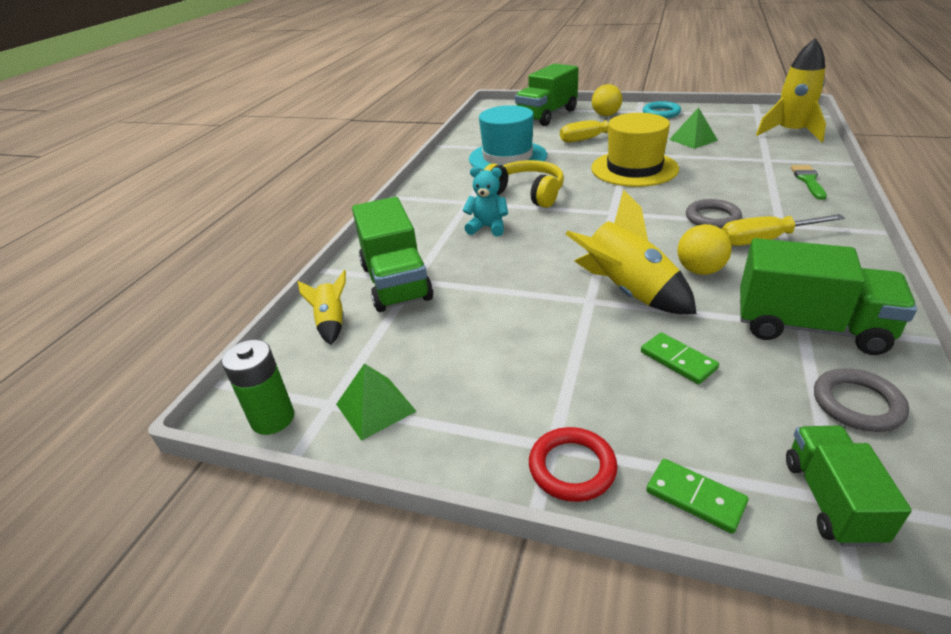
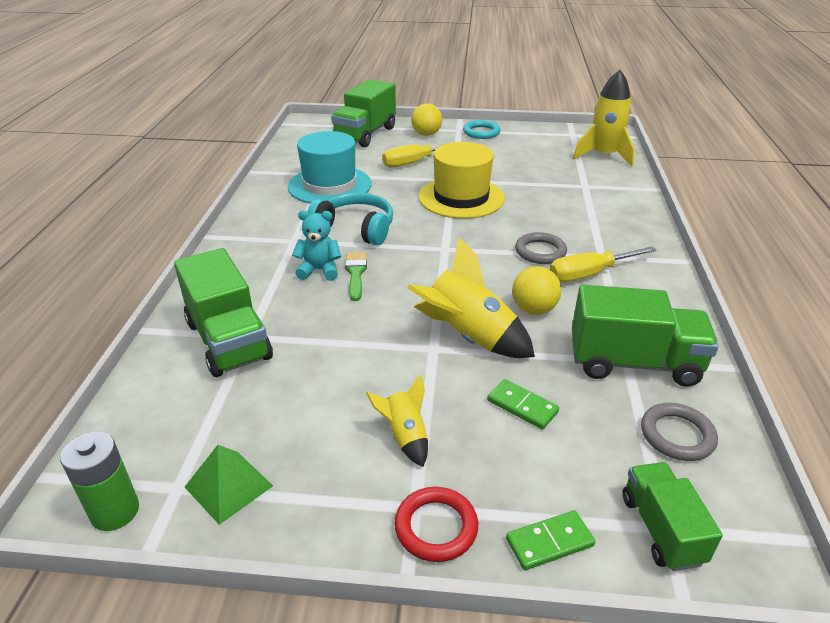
camera: 15 degrees left, 0 degrees up
(331, 323) = (163, 393): yellow rocket -> yellow rocket (405, 436)
(526, 193) = (355, 229): yellow headphones -> turquoise headphones
(693, 140) = (515, 164): green pyramid -> none
(695, 497) = (549, 542): green domino -> green domino turned 45 degrees counterclockwise
(808, 180) = (623, 208): green brush -> green brush (356, 273)

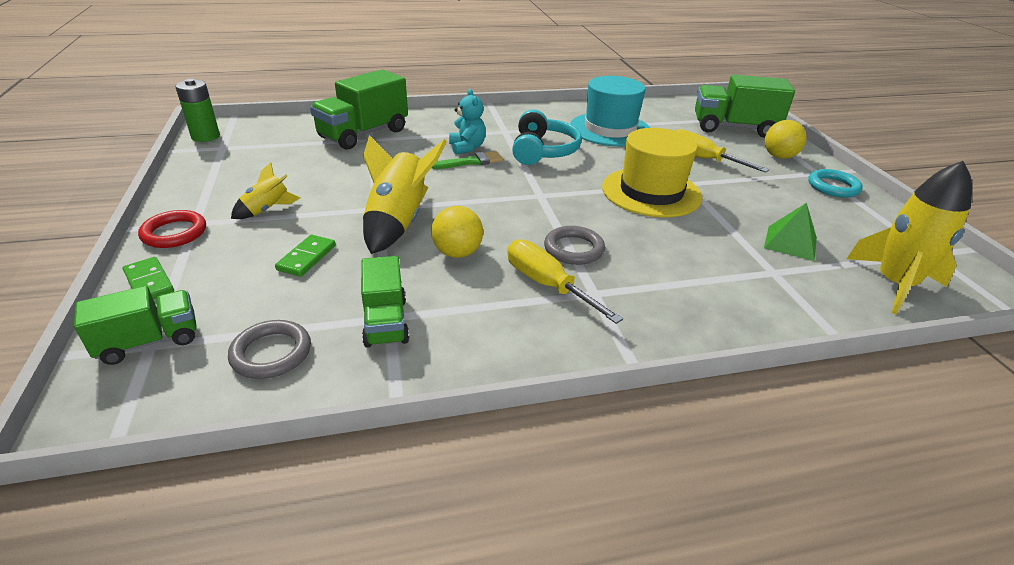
camera: 70 degrees right, 0 degrees up
(229, 486) = (221, 161): green pyramid -> green pyramid (790, 243)
(633, 363) = (386, 322): green truck -> green truck, size x0.61

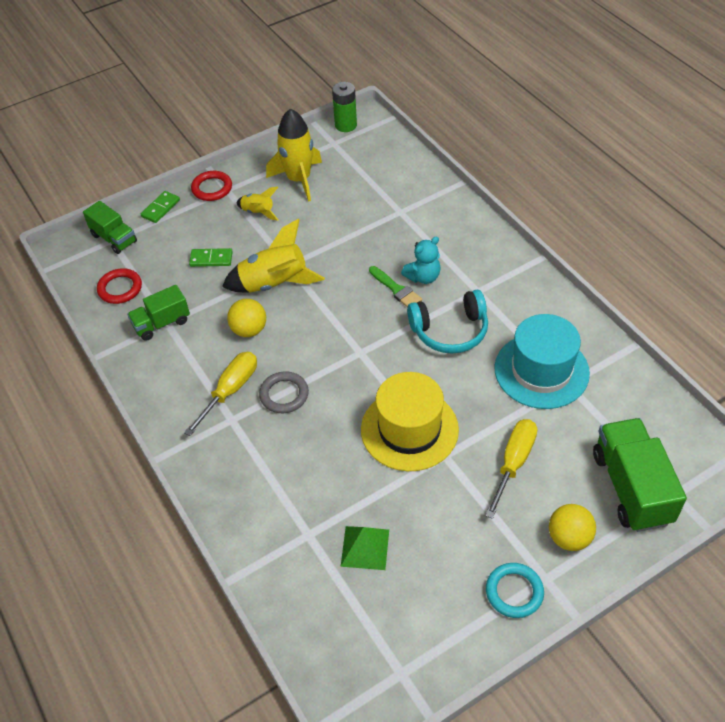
camera: 75 degrees right, 15 degrees up
(271, 353) = (120, 288): grey ring -> red ring
(363, 134) = (407, 203): green truck -> none
(894, 284) = (327, 630): yellow rocket -> yellow rocket (299, 179)

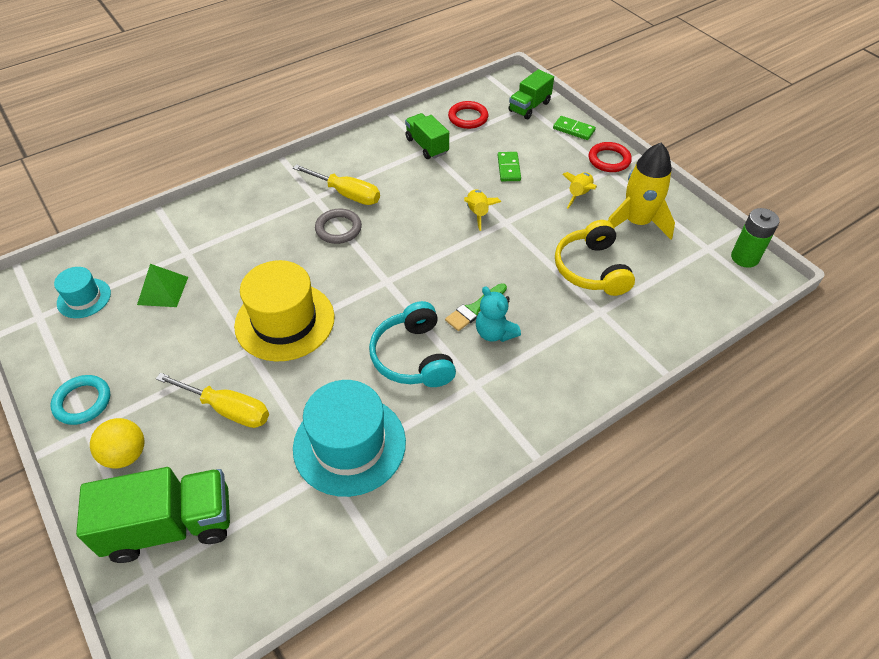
camera: 85 degrees right, 0 degrees up
(249, 330) = (418, 200): yellow ball -> none
(274, 284) = (478, 213): yellow rocket -> yellow rocket, size x0.54
(353, 212) = (591, 269): none -> yellow headphones
(374, 629) = (84, 298): none -> turquoise hat

